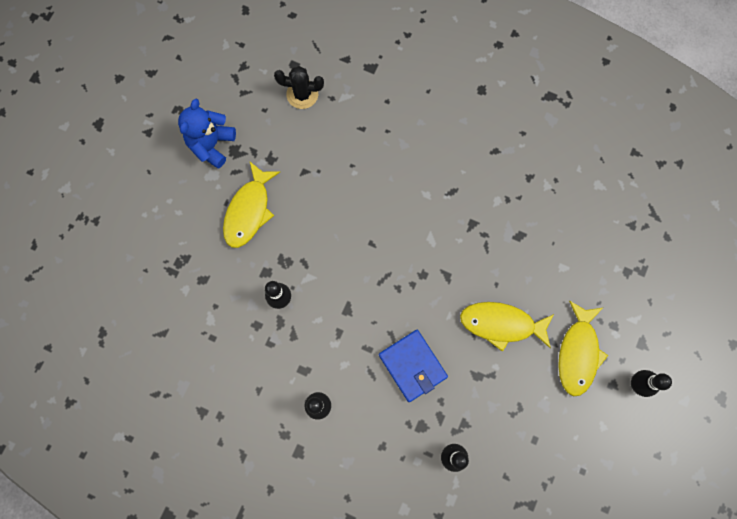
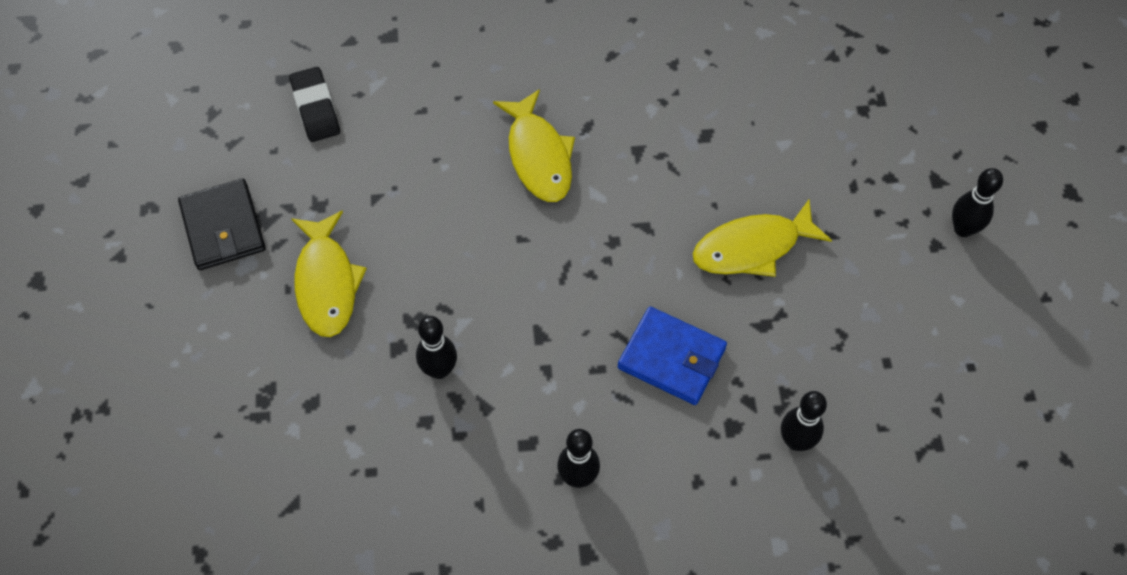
camera: 30 degrees left, 15 degrees down
(211, 144) = (223, 227): blue teddy bear -> black wallet
(302, 94) = (316, 108): black cactus -> black eraser
(578, 353) = (868, 231): yellow fish -> yellow fish (538, 156)

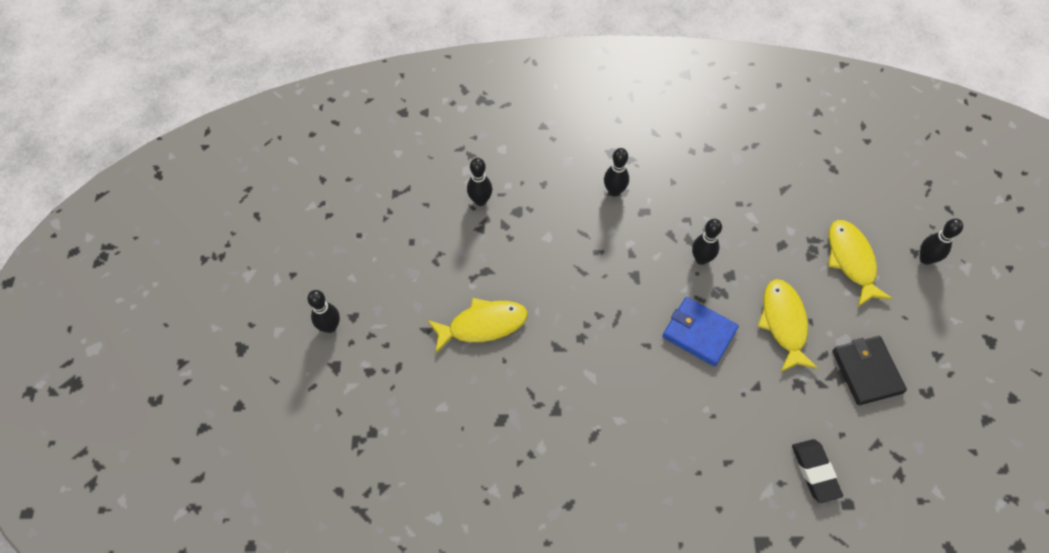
camera: 175 degrees left, 0 degrees up
(90, 398) = (925, 259): none -> black bowling pin
(538, 156) = (633, 412): yellow fish -> yellow fish (851, 261)
(671, 358) = (549, 255): blue wallet -> blue wallet (699, 333)

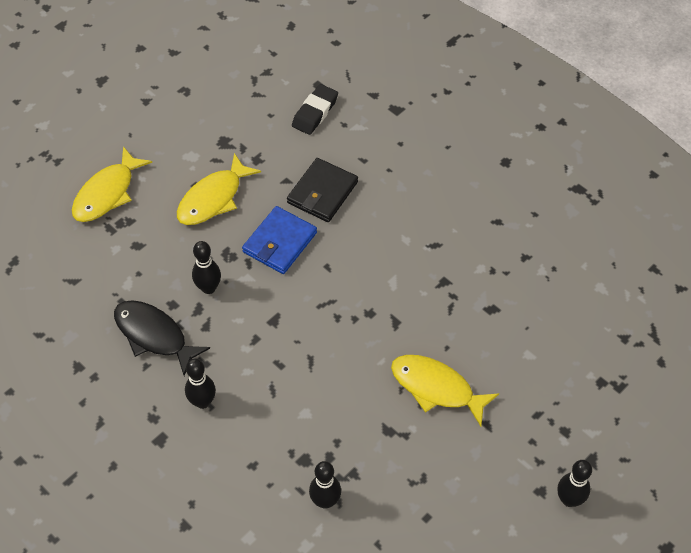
camera: 135 degrees left, 5 degrees down
(692, 202) = (154, 335): none -> black fish
(699, 333) = (280, 242): blue wallet -> blue wallet turned 45 degrees clockwise
(867, 371) = (203, 129): black wallet -> black wallet (322, 192)
(925, 259) = (58, 151): black bowling pin -> none

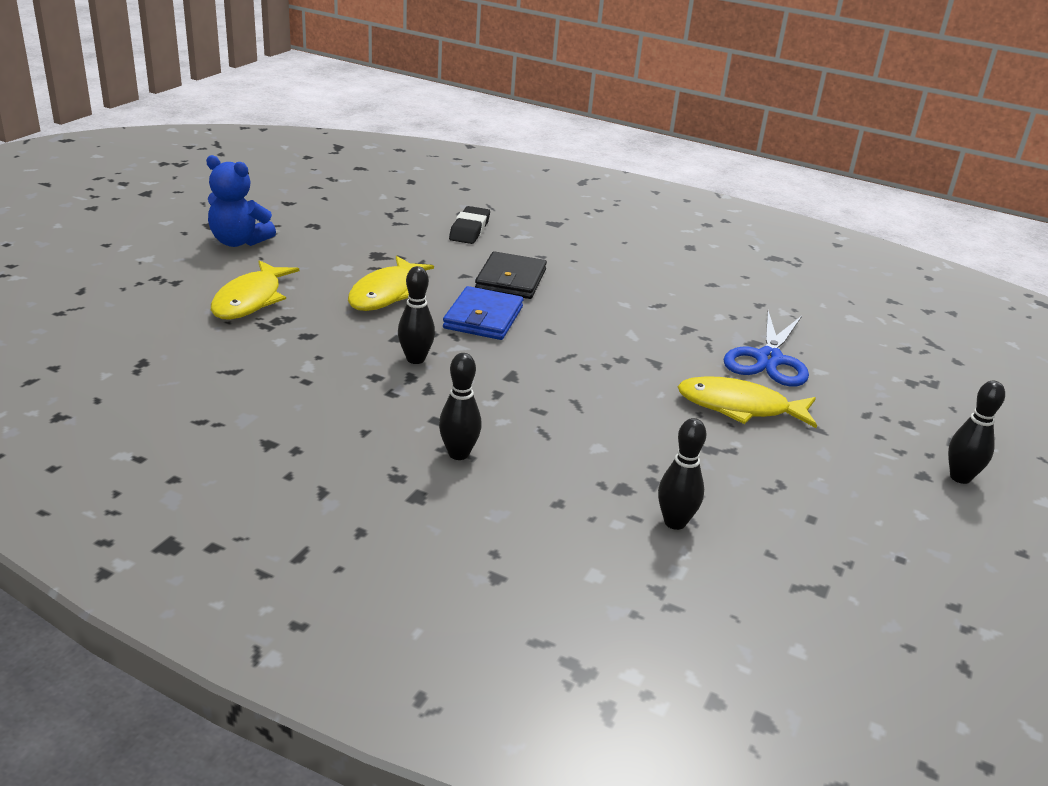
camera: 20 degrees left, 25 degrees down
(118, 109) = (239, 242): none -> blue teddy bear
(154, 335) = (364, 404): black fish -> none
(492, 333) = (768, 359): none -> blue scissors

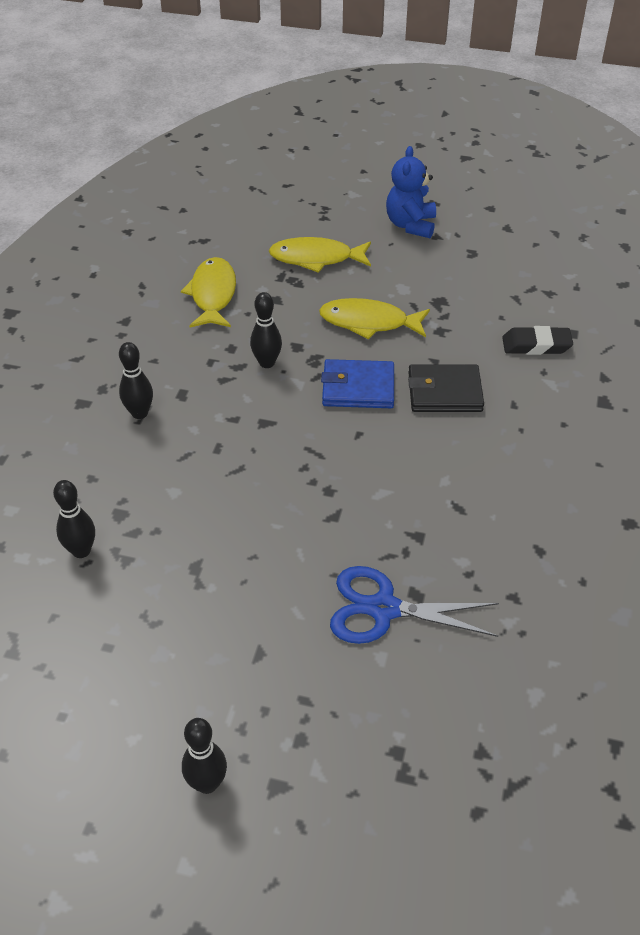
camera: 80 degrees right, 15 degrees up
(740, 407) = (275, 587): yellow fish -> yellow fish (213, 295)

